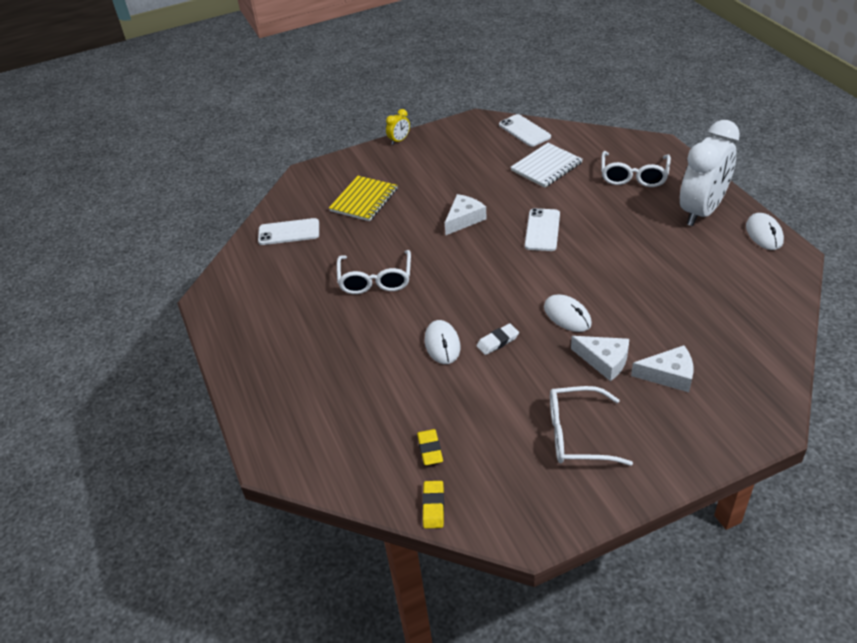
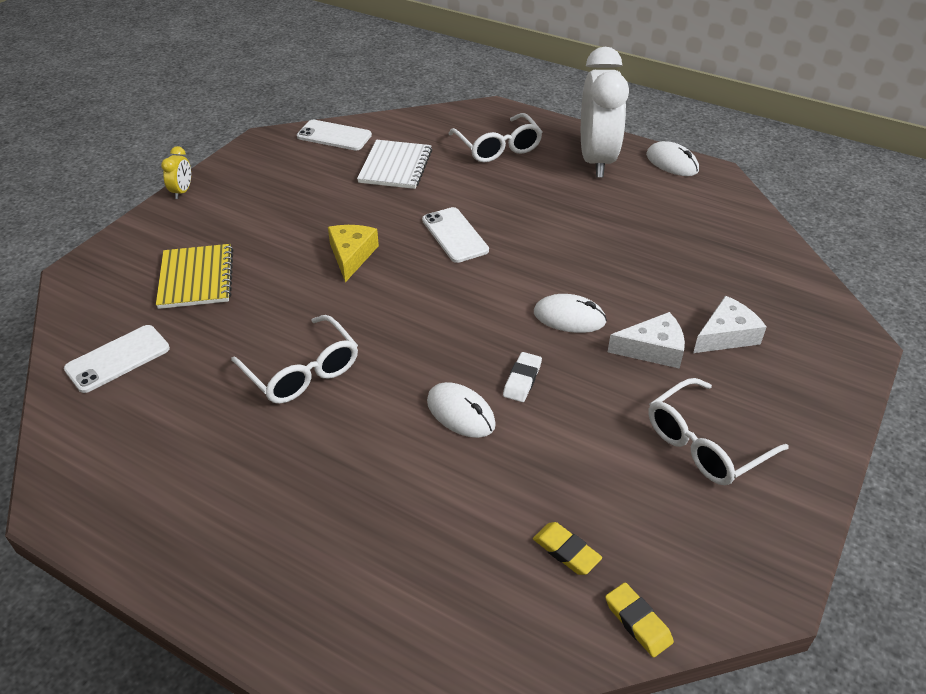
camera: 40 degrees left, 0 degrees up
(464, 219) = (351, 255): white cheese -> yellow cheese

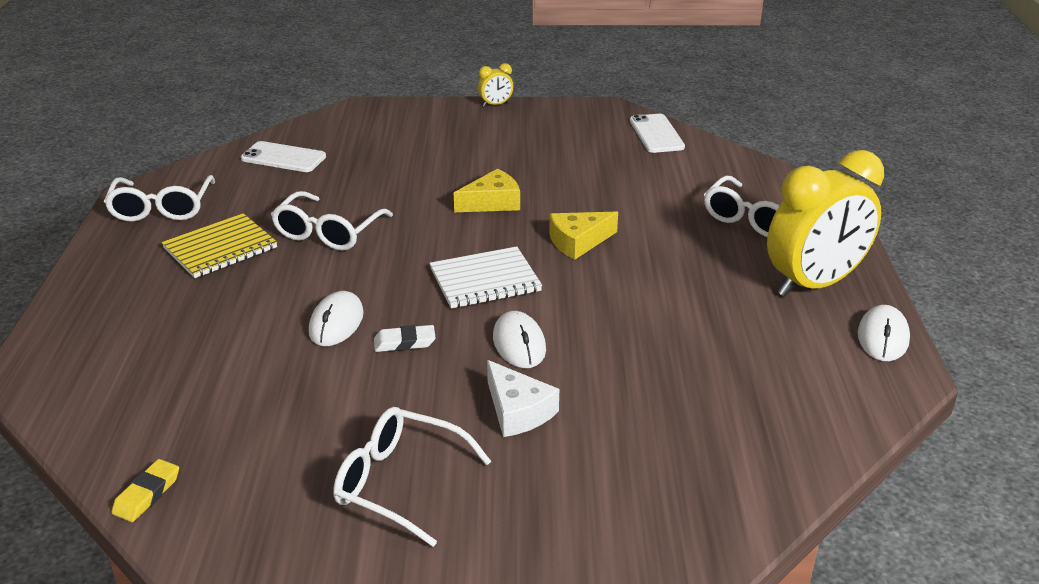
camera: 60 degrees right, 10 degrees down
(121, 488) = (161, 209): none -> white glasses
(196, 278) = (396, 151): yellow notebook -> yellow notebook (220, 248)
(395, 166) = (648, 178): white notebook -> white notebook (485, 280)
(455, 235) = (578, 242): white phone -> yellow cheese
(566, 551) = (207, 430): yellow eraser -> none
(596, 160) = (814, 284): white clock -> yellow clock
(726, 335) = (589, 459): white cheese -> none

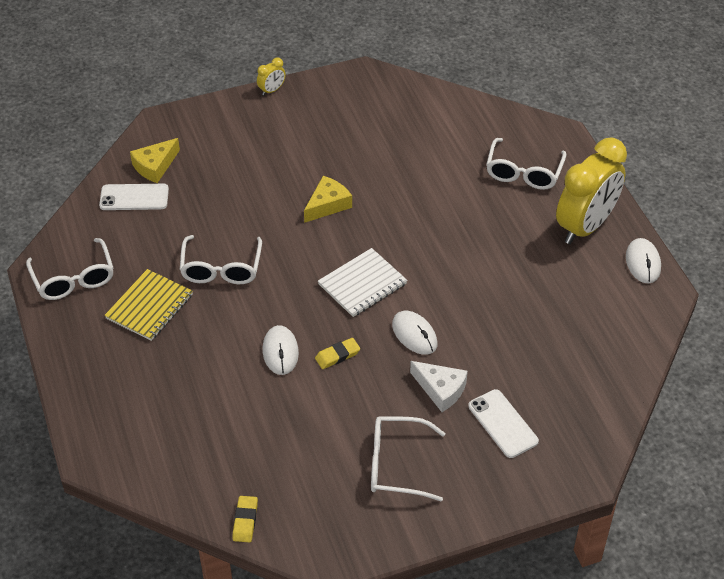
camera: 20 degrees left, 15 degrees up
(404, 342) = (337, 355): white eraser -> yellow eraser
(578, 242) = (409, 229): yellow cheese -> yellow cheese (155, 166)
(656, 134) = (416, 95): white phone -> white phone (503, 424)

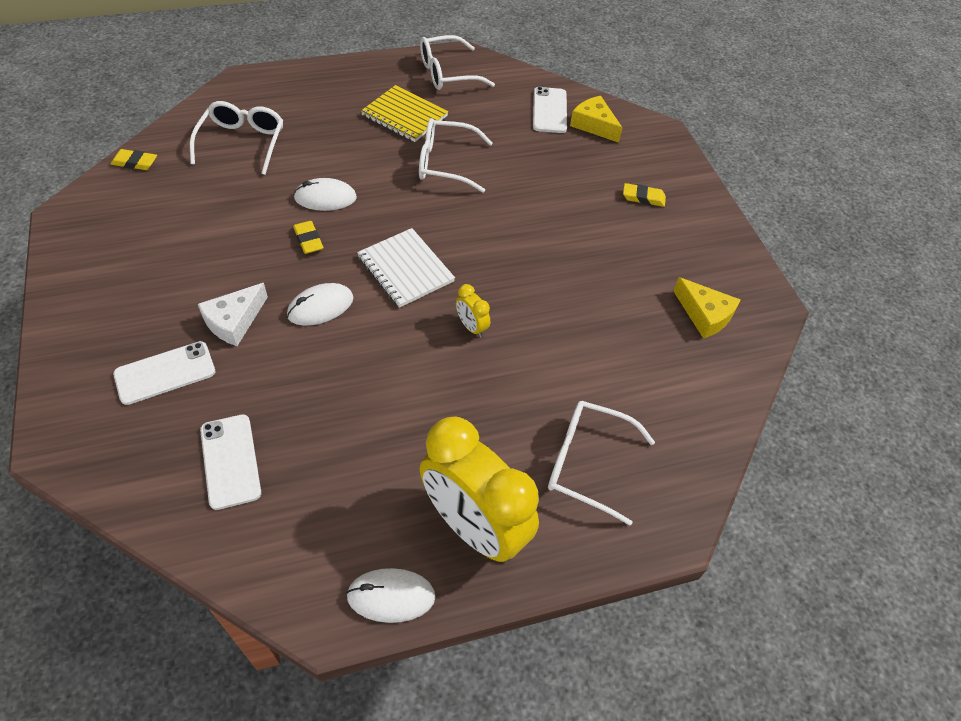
camera: 90 degrees right, 5 degrees up
(253, 136) = (643, 198): none -> yellow eraser
(272, 90) = (723, 217): yellow clock -> yellow clock (471, 327)
(328, 205) = (532, 250): yellow cheese -> yellow cheese (704, 315)
(396, 464) = (150, 272): white glasses -> white glasses (242, 142)
(570, 364) = (230, 461): none -> white phone

